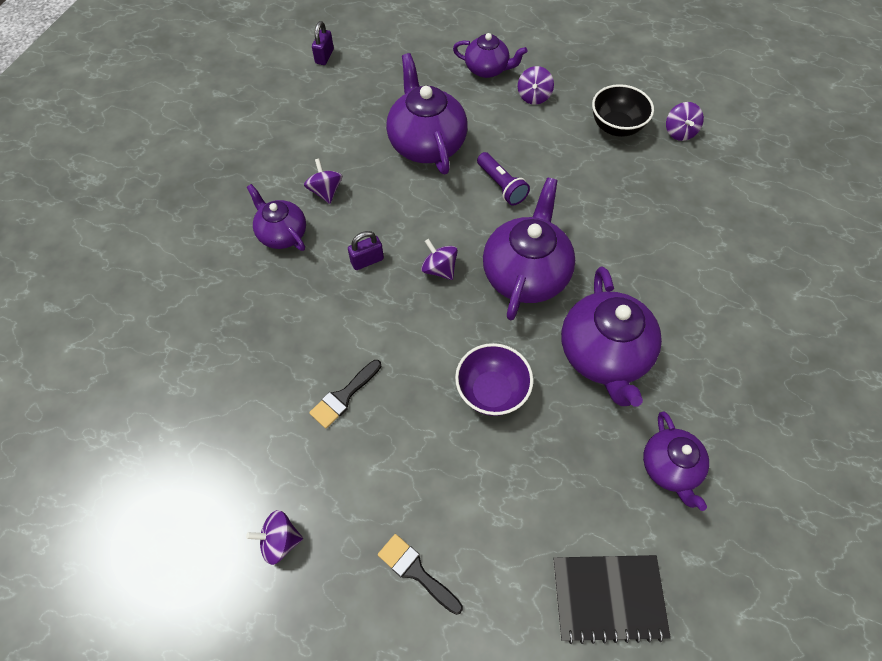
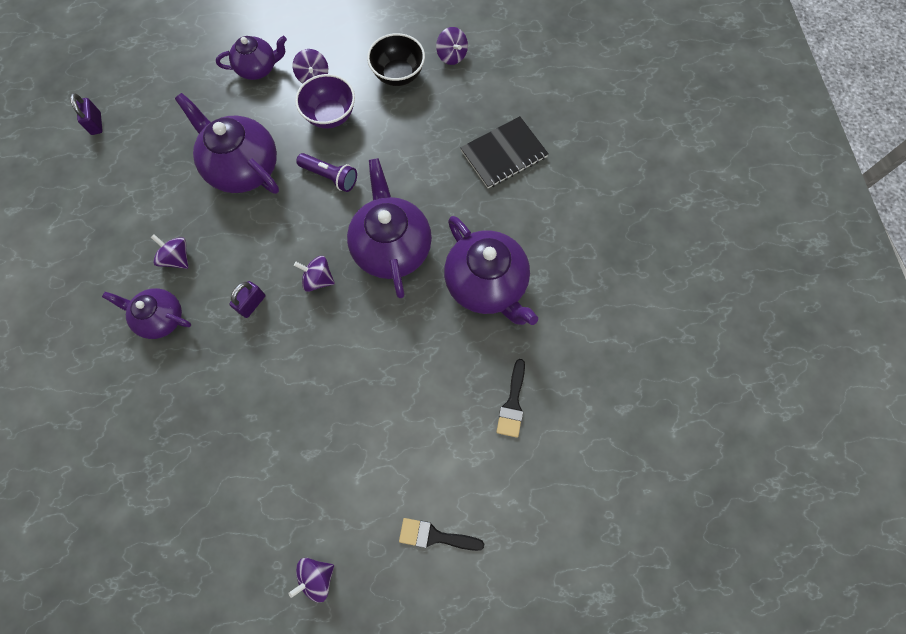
camera: 30 degrees left, 10 degrees up
(343, 396) = (300, 432): black brush -> black brush (512, 403)
(491, 391) = (416, 362): purple bowl -> purple bowl (330, 116)
(608, 598) = (581, 471): black notebook -> black notebook (504, 154)
(670, 468) = (577, 349): purple teapot -> none

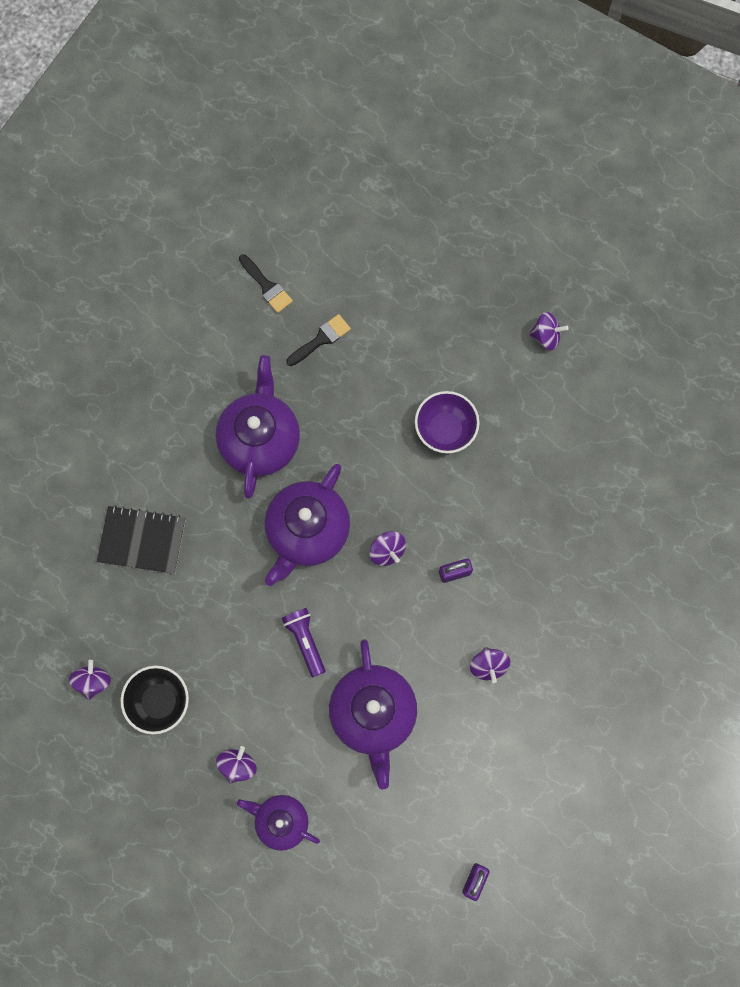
camera: 140 degrees left, 5 degrees up
(161, 318) = (535, 619): purple teapot -> none
(330, 116) = (256, 707): purple bowl -> purple bowl (445, 430)
(435, 536) = (448, 299): black brush -> black brush (267, 286)

